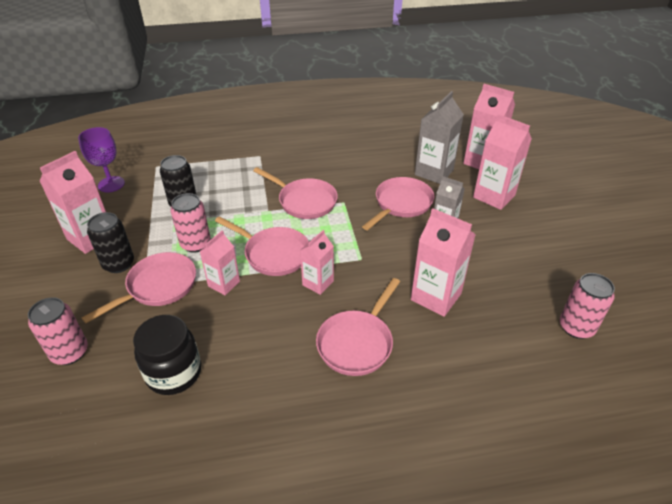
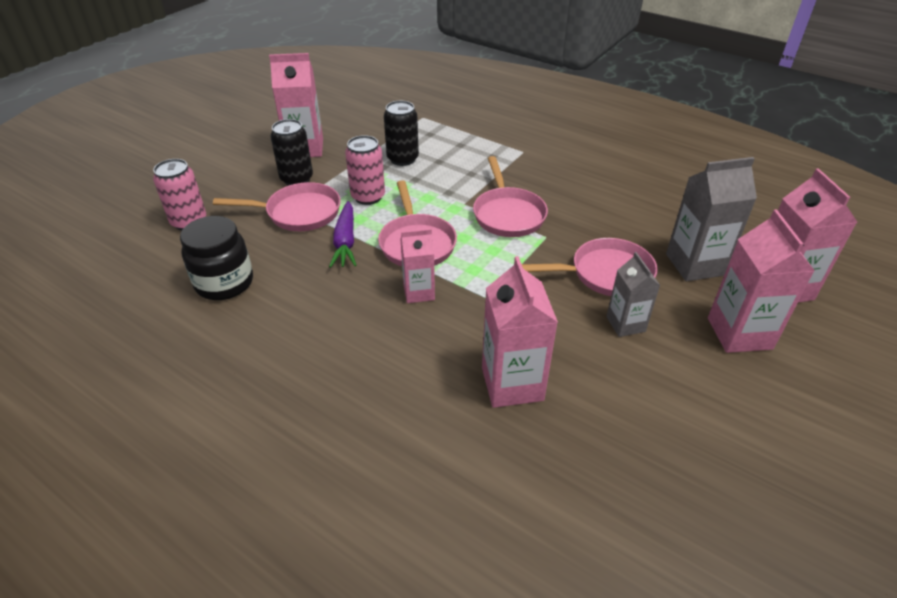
camera: 45 degrees right, 0 degrees up
(111, 184) = (371, 115): purple goblet -> none
(224, 284) = (345, 241): pink carton -> purple carrot
(357, 343) = (379, 366): pink pan -> none
(576, 327) = (633, 540): pink can -> none

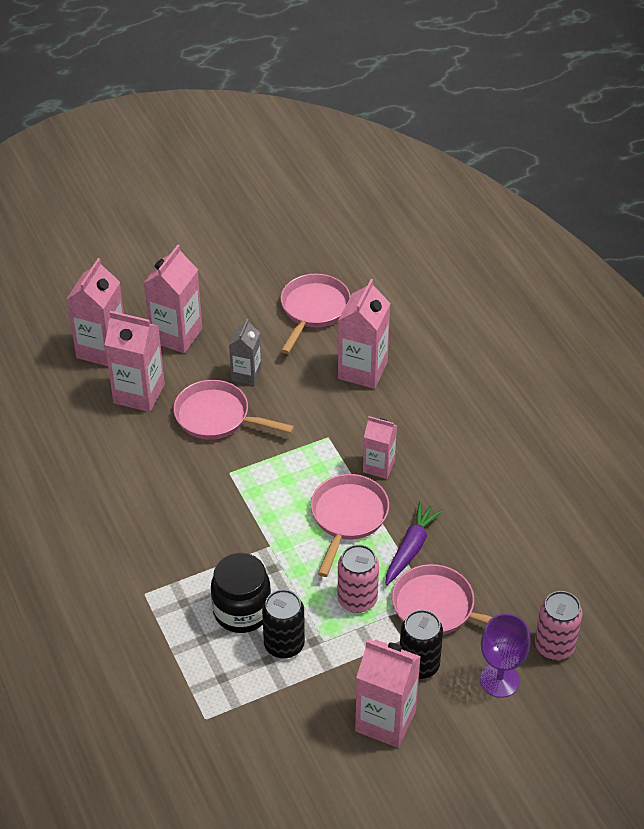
camera: 150 degrees left, 5 degrees up
(224, 283) = (538, 548): black jar -> black jar (242, 611)
(229, 190) = (499, 680): none -> purple goblet
(508, 214) = (240, 513): pink pan -> pink pan (313, 310)
(695, 264) = (139, 394): grey carton -> pink carton

